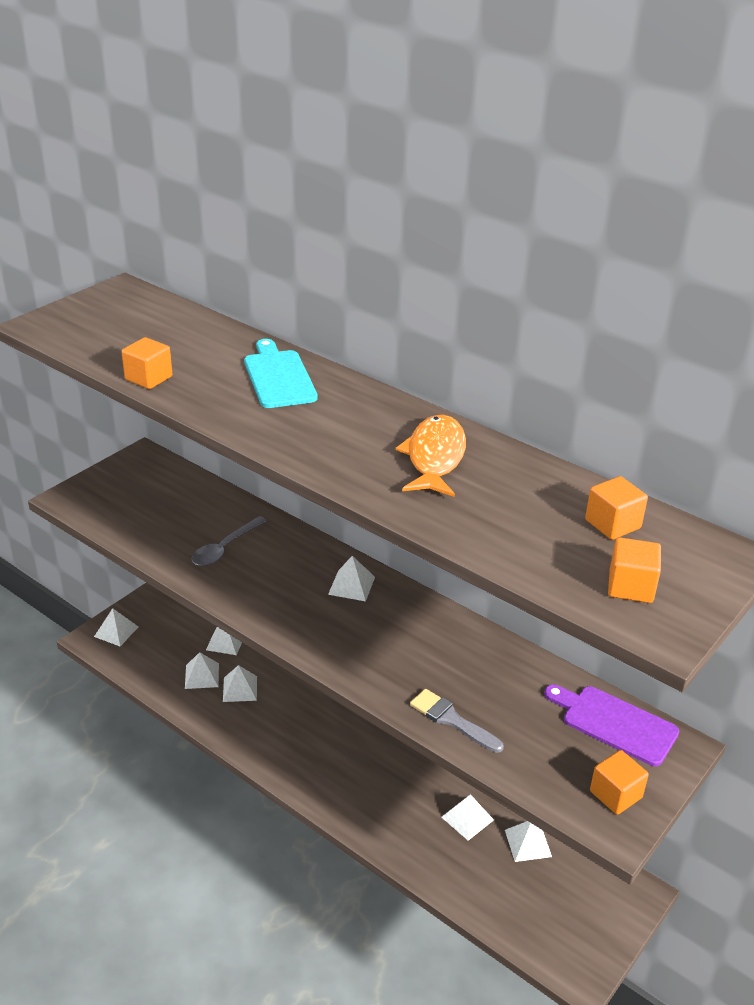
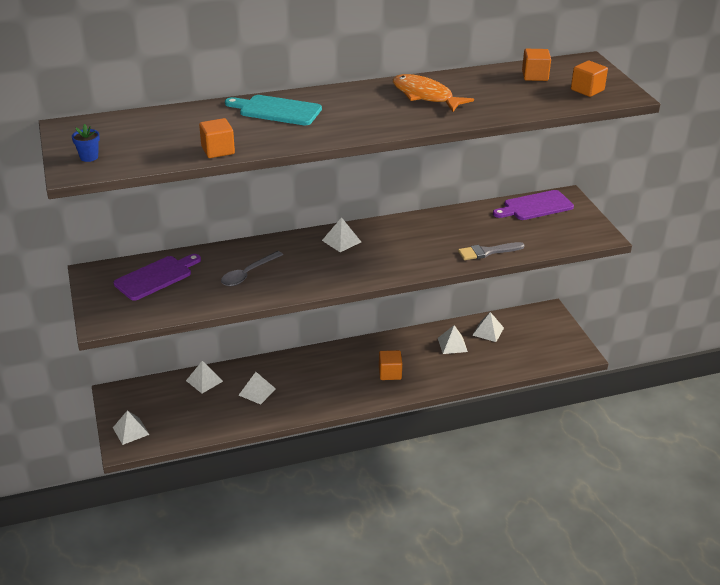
camera: 55 degrees left, 0 degrees up
(71, 321) = (89, 157): none -> blue flower pot
(168, 494) = (156, 277): none -> purple cutting board
(202, 676) = (225, 404): white pyramid -> none
(225, 548) = (248, 274): grey spoon -> grey spoon turned 60 degrees clockwise
(615, 794) = (581, 227): orange cube -> orange cube (390, 373)

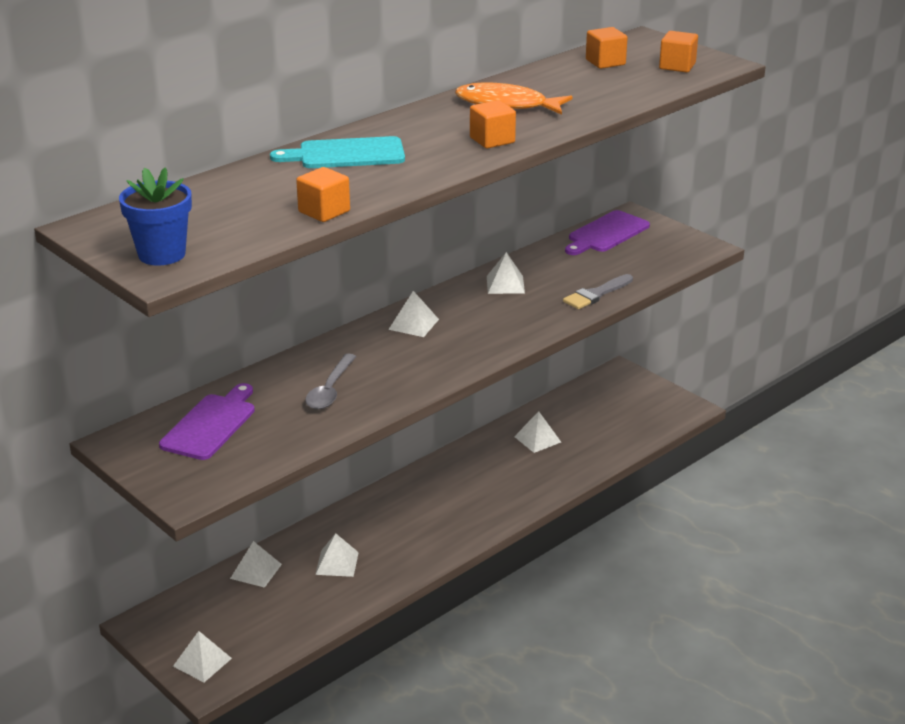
camera: 25 degrees left, 5 degrees down
(89, 157) = (162, 254): blue flower pot -> blue flower pot, size x1.83
(390, 373) = (488, 492): orange cube -> orange cube (492, 140)
(488, 331) = (567, 413): white pyramid -> white pyramid (505, 284)

